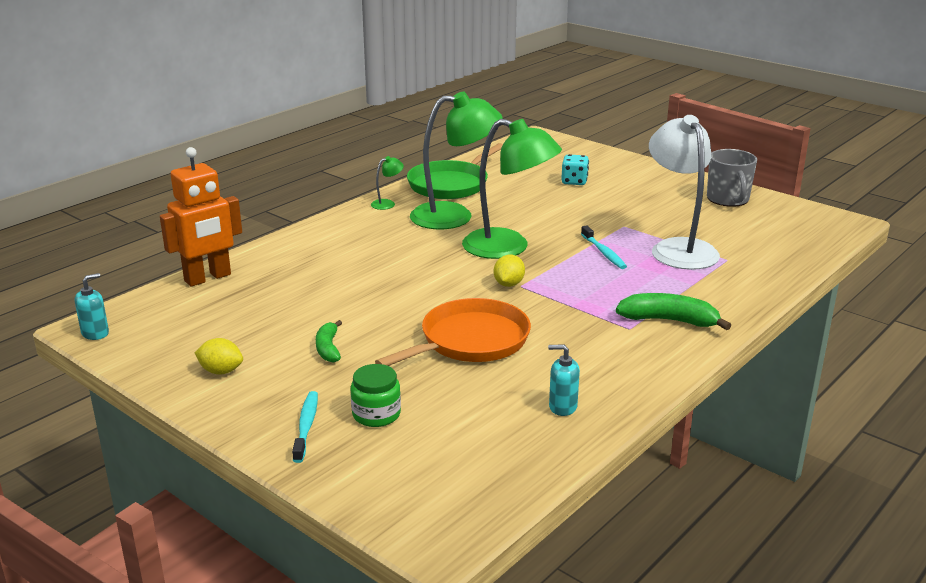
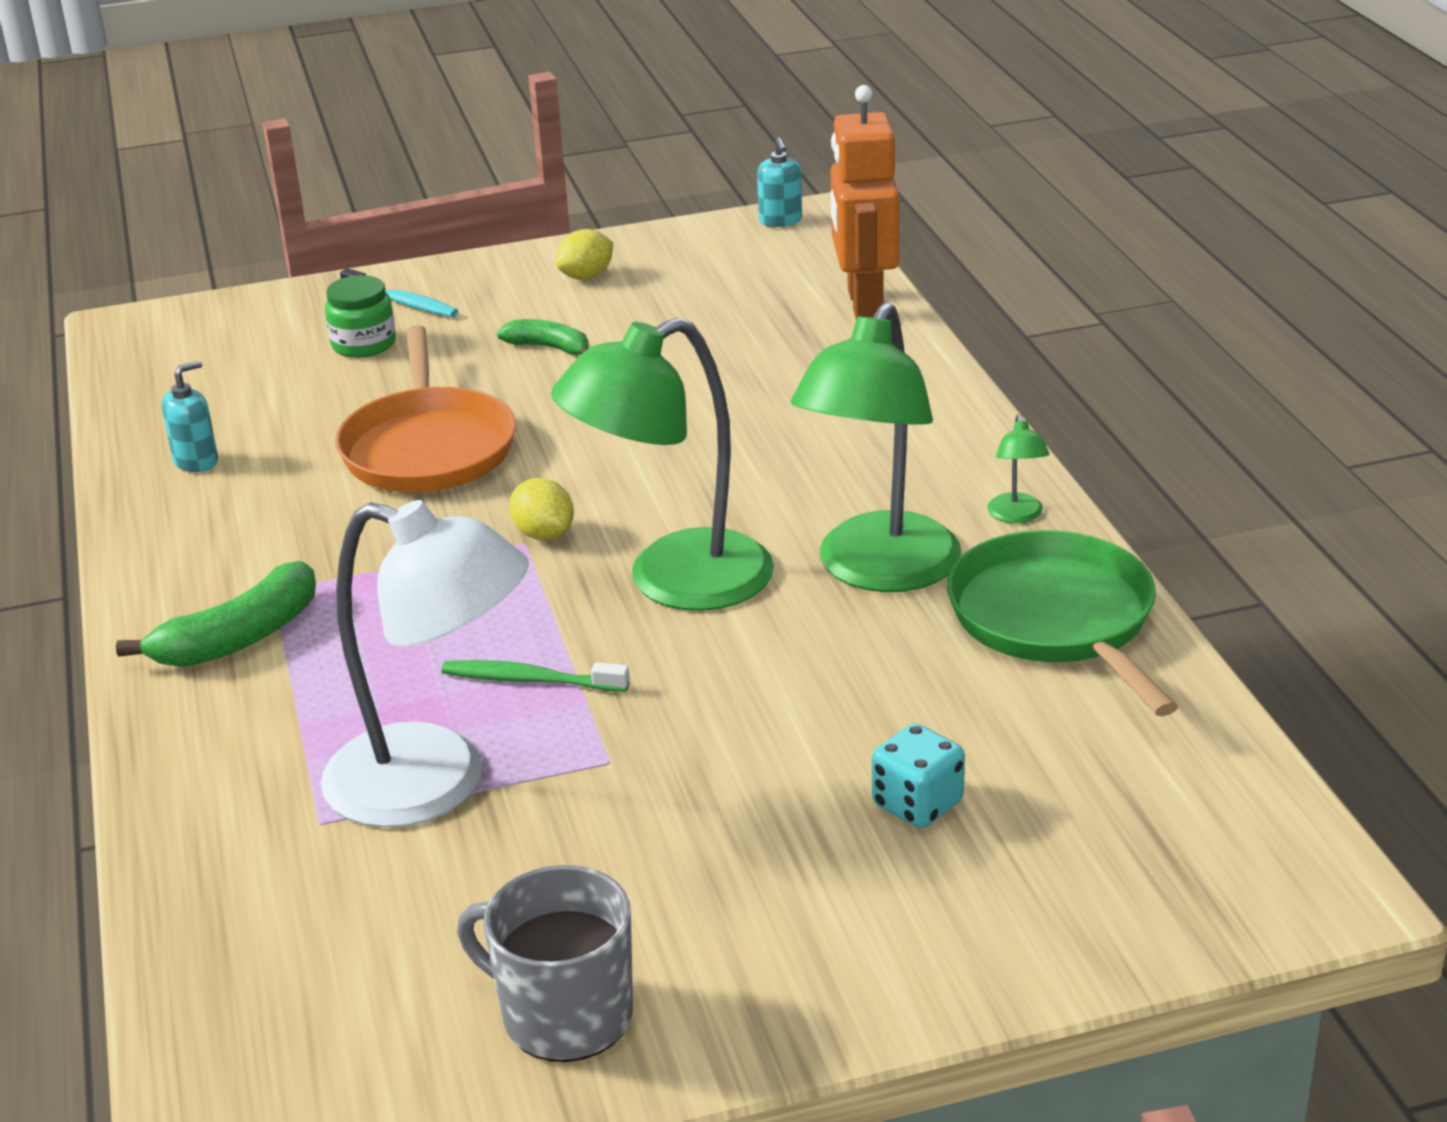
camera: 125 degrees right, 5 degrees up
(604, 252) = (530, 680): turquoise toothbrush -> green toothbrush

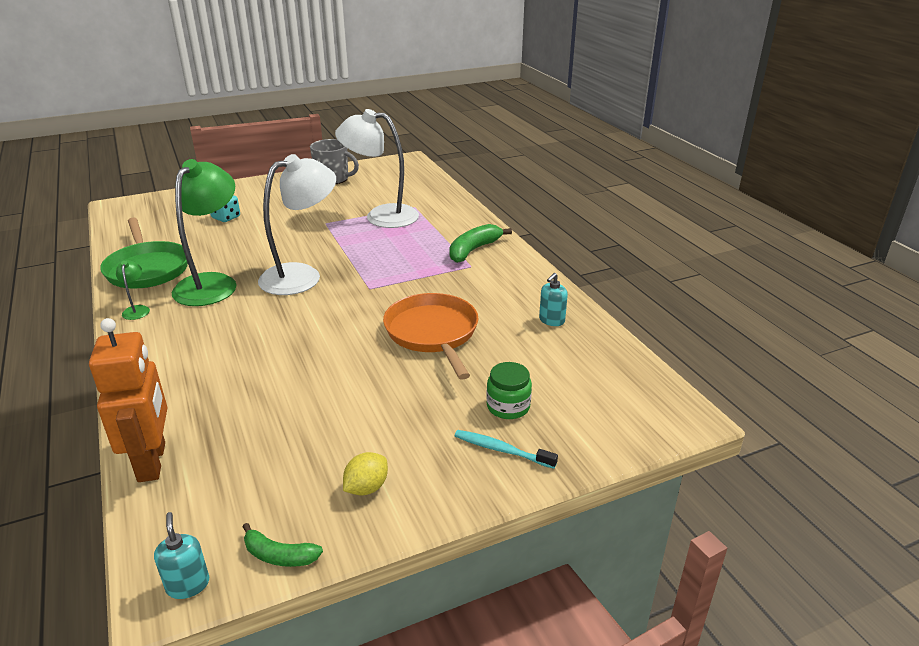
camera: 170 degrees right, 0 degrees up
(530, 680) = (356, 242): green toothbrush -> none
(544, 534) = (361, 292): yellow lemon -> none
(549, 347) = (381, 408): green banana -> green banana (279, 555)
(674, 582) = (302, 276): green lamp -> white lamp

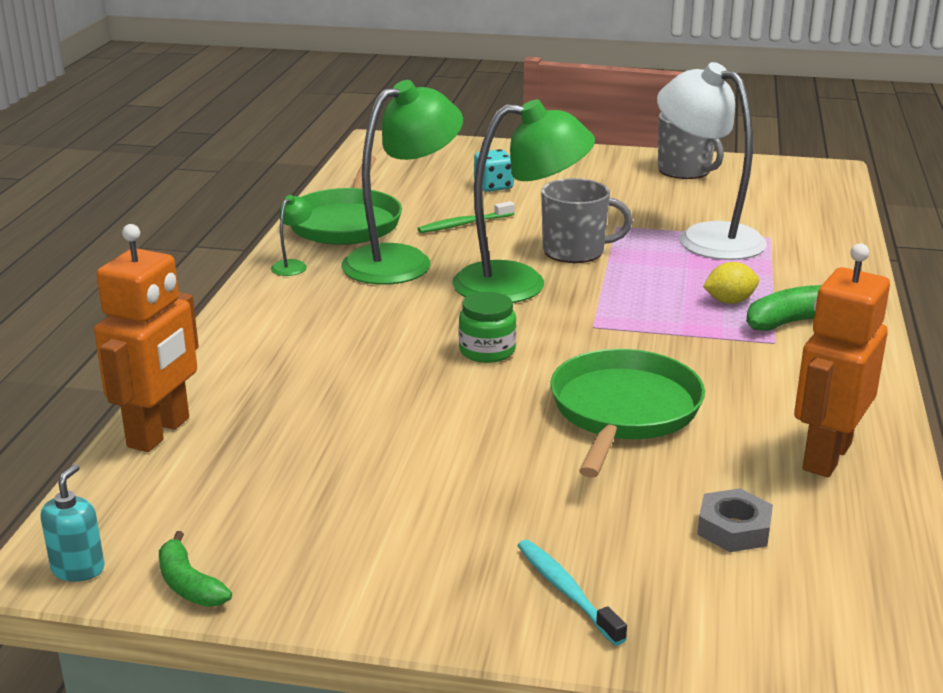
camera: 35 degrees right, 5 degrees down
(230, 247) = (464, 224): none -> green toothbrush
(302, 276) = (519, 284): white lamp -> green lamp
(316, 245) = (575, 251): none -> grey mug
(366, 488) = (351, 558): yellow lemon -> yellow lemon (729, 301)
(433, 333) = (623, 411): orange pan -> green pan
(508, 406) = (633, 542): green jar -> green jar (487, 351)
(547, 377) = (733, 528): none -> grey nut
(551, 320) = (826, 456): turquoise soap dispenser -> orange robot

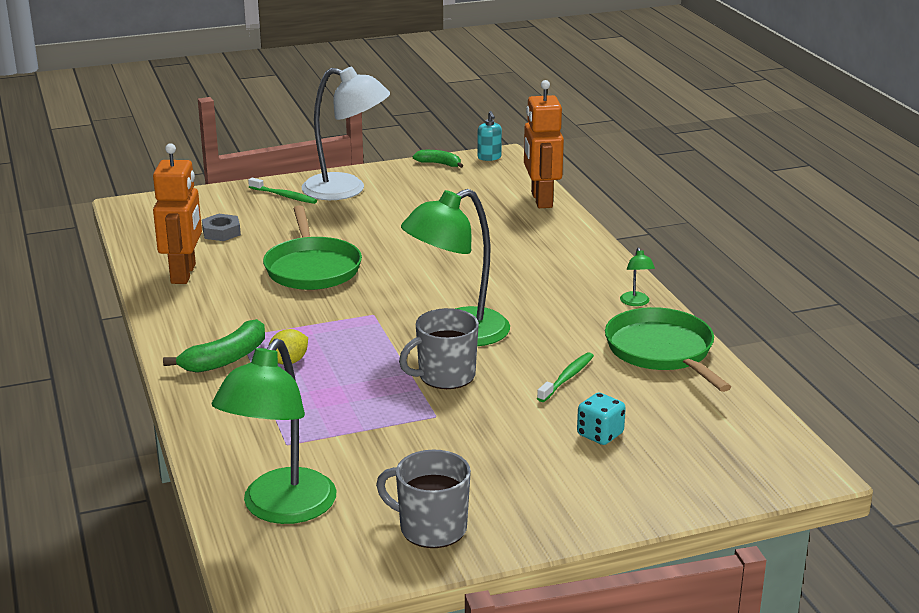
camera: 150 degrees right, 0 degrees up
(402, 261) = (566, 328): green lamp -> green lamp (280, 509)
(487, 351) = (426, 280): green jar -> none
(566, 591) = (284, 196): turquoise toothbrush -> green toothbrush
(706, 237) = (345, 426): white lamp -> white lamp (346, 190)

